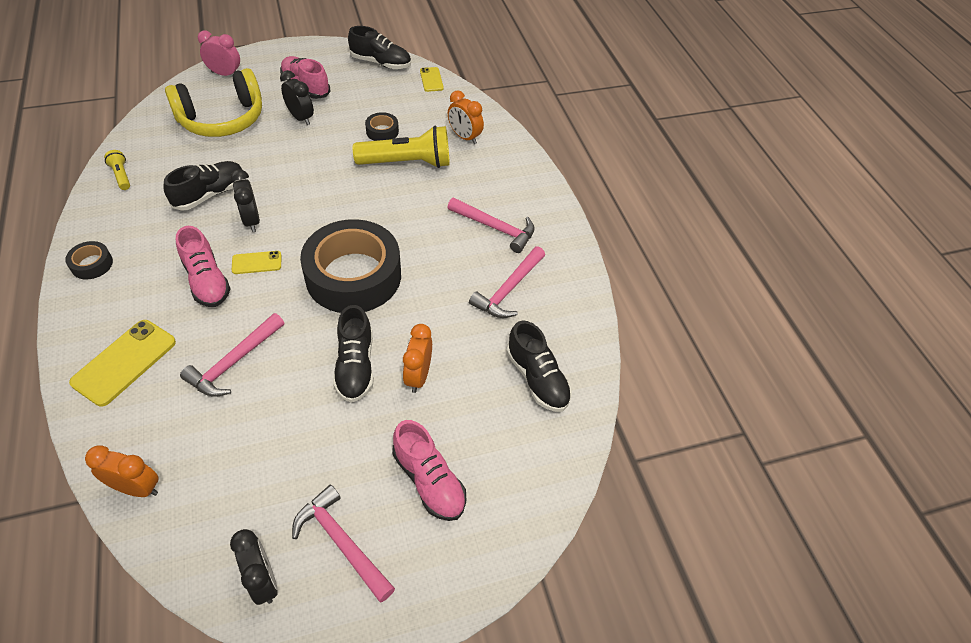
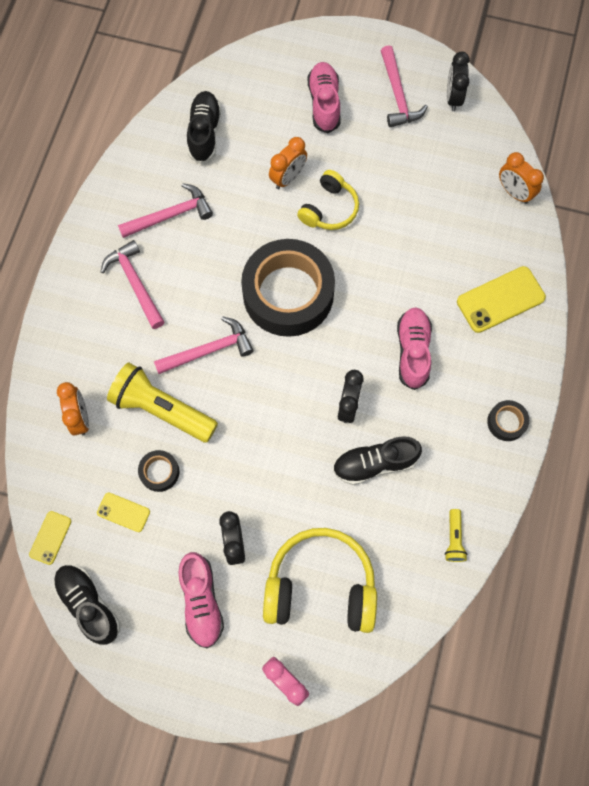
camera: 145 degrees left, 20 degrees up
(234, 362) = (418, 258): pink hammer -> pink hammer (209, 350)
(257, 263) = (363, 350): yellow phone -> yellow phone (123, 512)
(355, 366) = (329, 209): black shoe -> yellow headphones

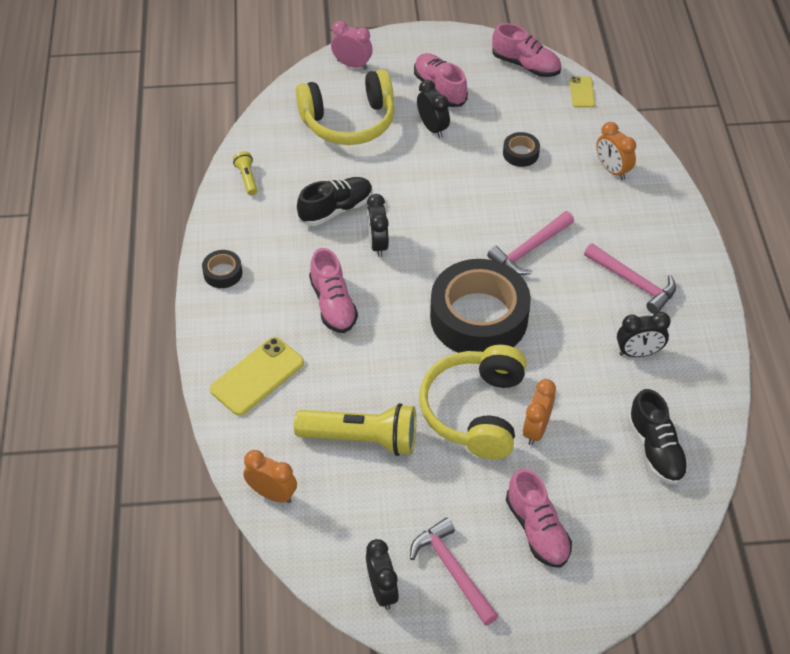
camera: 160 degrees right, 20 degrees down
(89, 604) = (525, 65): black shoe -> pink shoe
(123, 512) = (534, 121): yellow phone -> none
(162, 409) = (545, 195): yellow flashlight -> yellow flashlight (362, 439)
(170, 215) = (638, 353): pink hammer -> black clock
(329, 209) = (475, 411): yellow headphones -> yellow headphones, size x1.67

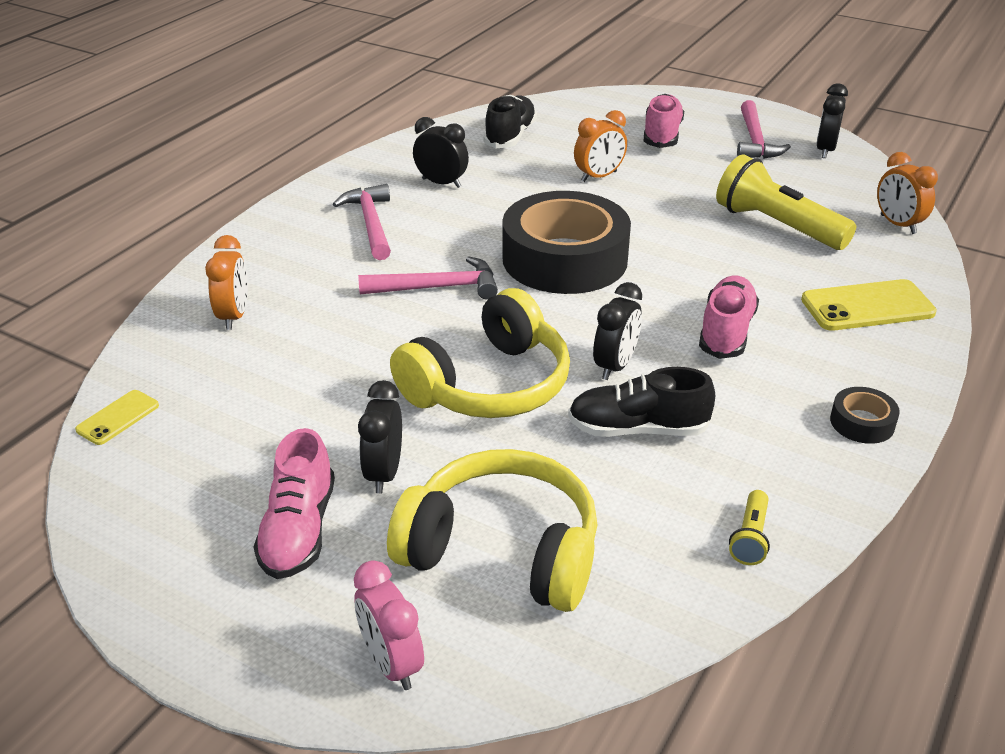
camera: 145 degrees left, 15 degrees down
(475, 411) = (643, 204): yellow headphones -> yellow headphones (489, 385)
(520, 153) = (311, 382): black tape -> none
(525, 65) = (124, 498): pink shoe -> none

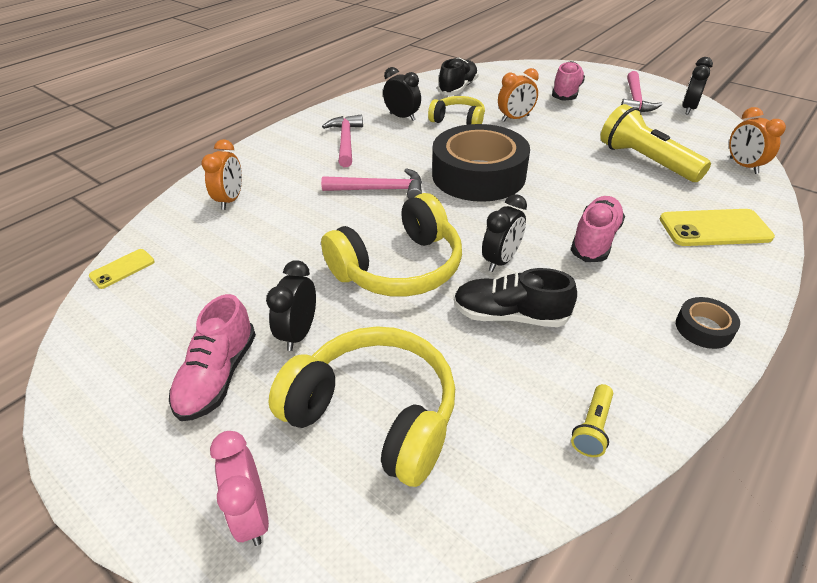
camera: 10 degrees right, 5 degrees up
(521, 184) = (458, 120): none -> yellow headphones

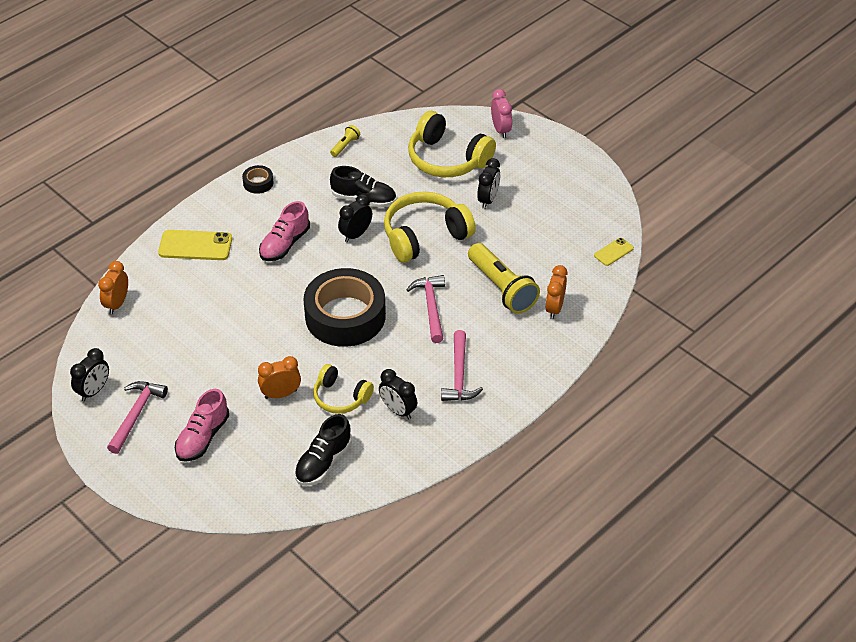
camera: 175 degrees left, 5 degrees up
(218, 376) = (529, 182): pink shoe -> none
(380, 190) = (431, 307): pink hammer -> pink hammer turned 75 degrees clockwise
(645, 161) = (194, 318): yellow flashlight -> yellow flashlight (502, 288)
(743, 166) = (117, 304): orange clock -> orange clock turned 150 degrees counterclockwise

